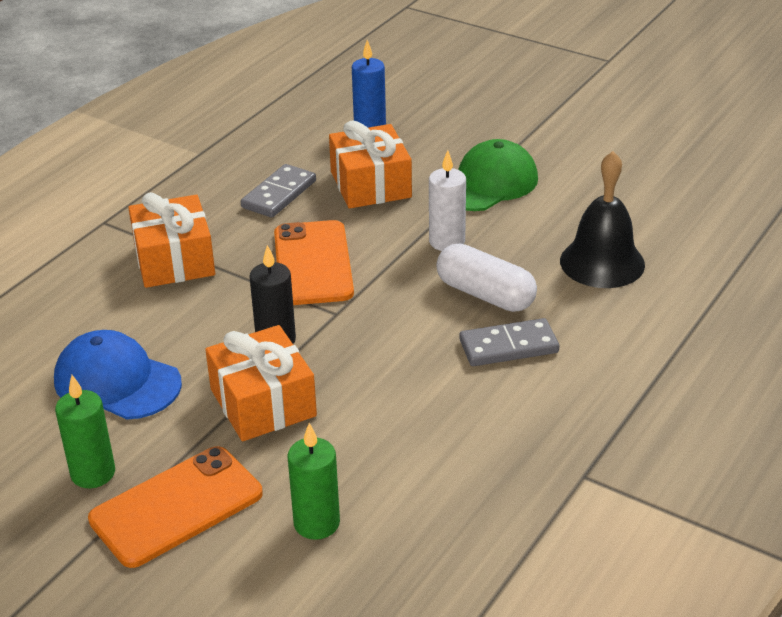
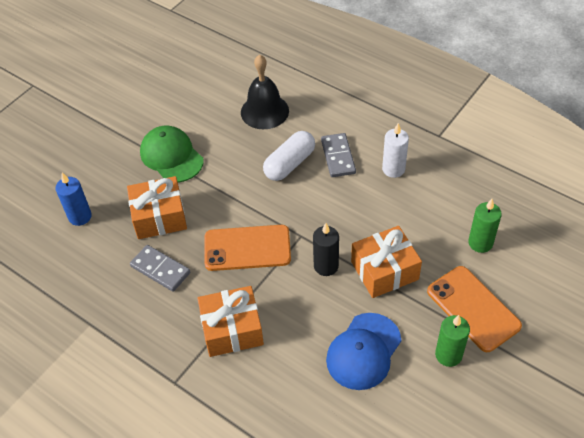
camera: 85 degrees left, 15 degrees up
(447, 241) = (233, 179): white candle -> white candle (393, 169)

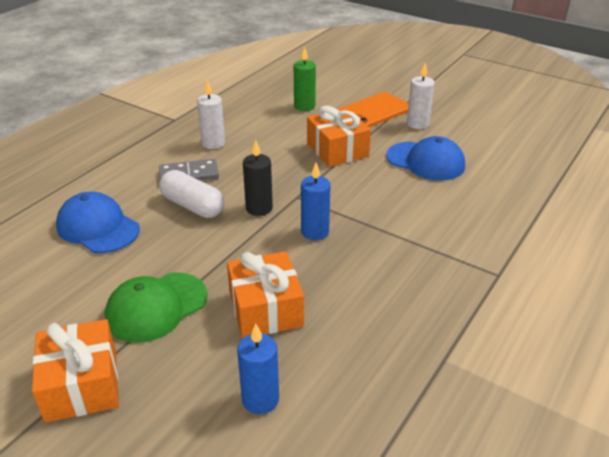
camera: 95 degrees left, 15 degrees down
(160, 269) = (350, 300): grey domino -> none
(232, 329) = (422, 237): orange gift -> orange gift (82, 385)
(247, 248) = (315, 232): orange phone -> blue candle
(264, 111) = (98, 227): black bell -> blue cap
(326, 266) = (335, 181): black candle -> black candle (259, 208)
(448, 355) = (417, 124): green candle -> white candle

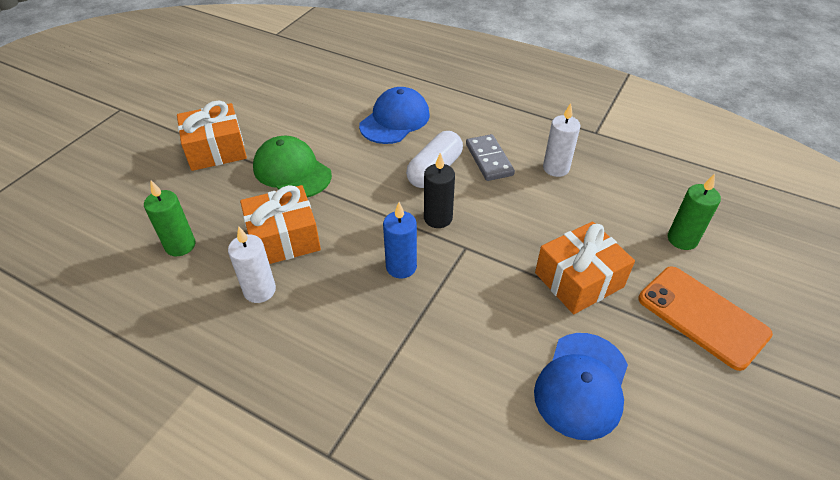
camera: 85 degrees right, 10 degrees up
(260, 399) = (180, 245): blue candle -> green candle
(417, 124) = (693, 379): white candle -> white candle (260, 290)

